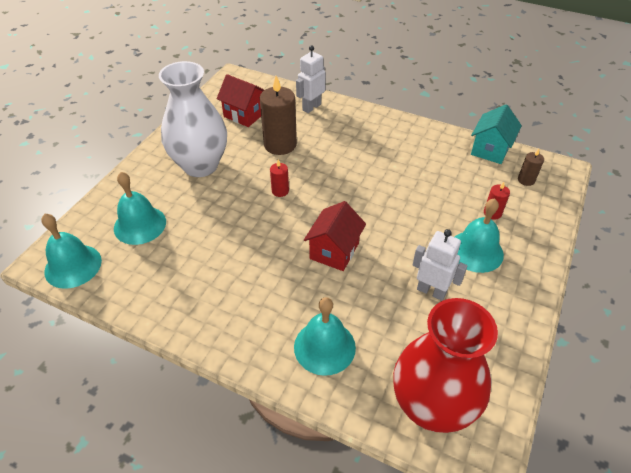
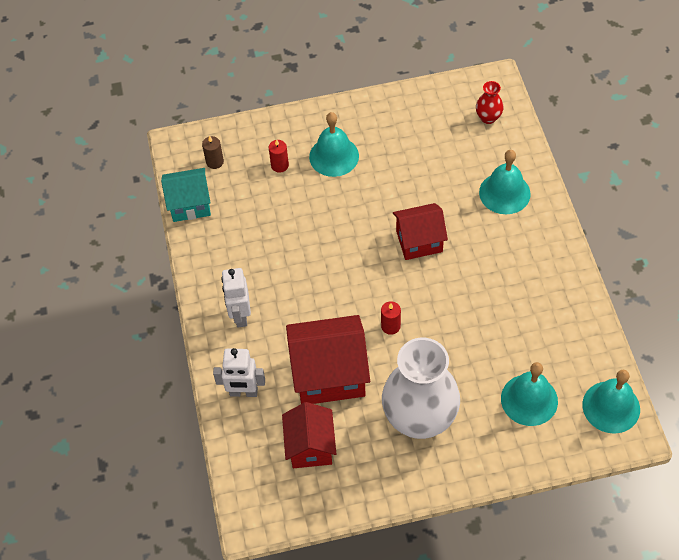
camera: 125 degrees left, 10 degrees up
(280, 144) = (329, 374): brown candle -> red house
(431, 291) = (399, 162): white robot -> white robot (240, 315)
(431, 406) = (488, 118): red vase -> red vase, size x0.42

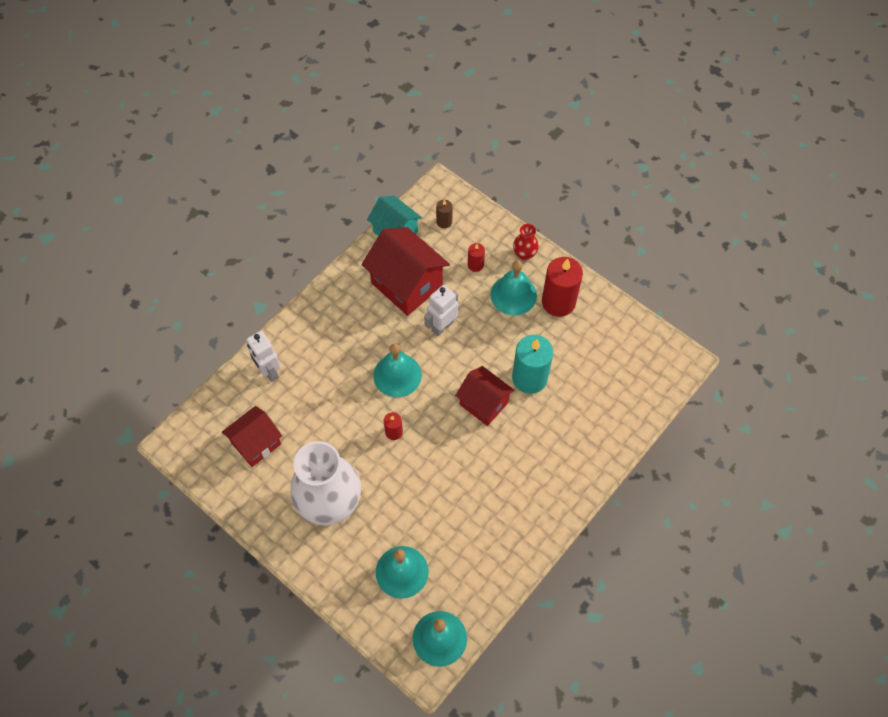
camera: 50 degrees right, 5 degrees up
(240, 315) = (328, 327): white robot -> white robot (442, 326)
(329, 374) = (323, 417): red house -> red house (406, 284)
(369, 129) = (558, 302): none -> red candle
(423, 194) = (529, 378): none -> turquoise candle
(488, 118) = (642, 378): red vase -> red vase (524, 254)
(504, 193) = (578, 436): turquoise bell -> turquoise bell (397, 375)

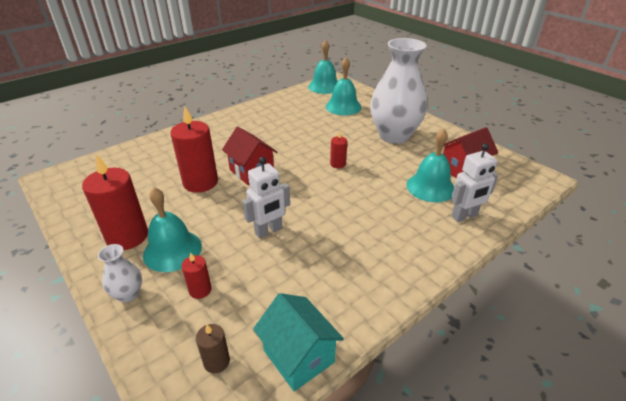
camera: 170 degrees left, 25 degrees down
(269, 371) = (464, 216): white robot -> white robot turned 90 degrees clockwise
(397, 375) = (327, 198): turquoise bell -> turquoise bell (430, 187)
(406, 284) = (298, 279): red house -> none
(524, 254) = (128, 294): red vase -> white vase
(529, 378) = (200, 182): turquoise candle -> red candle

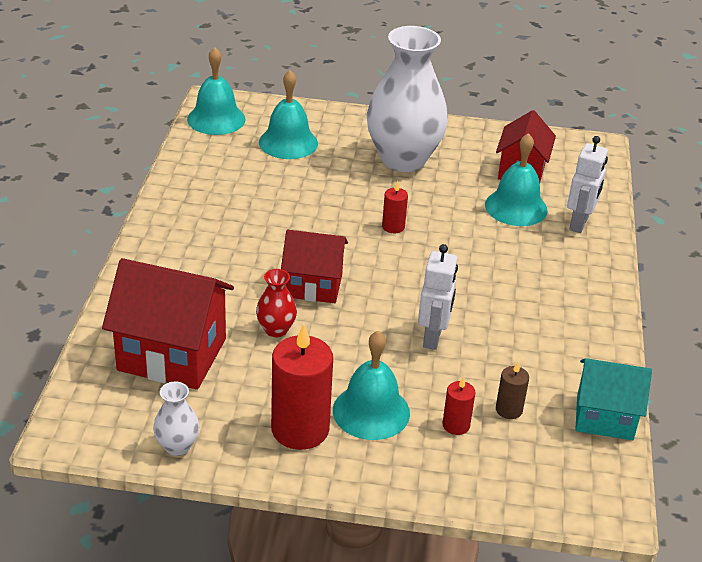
camera: 45 degrees left, 0 degrees up
(128, 294) = (398, 471): white vase -> white vase (177, 446)
(142, 169) = (172, 354): none -> red house
(200, 182) = (276, 330): red candle -> red vase
(216, 361) = (554, 462): brown candle -> brown candle (509, 410)

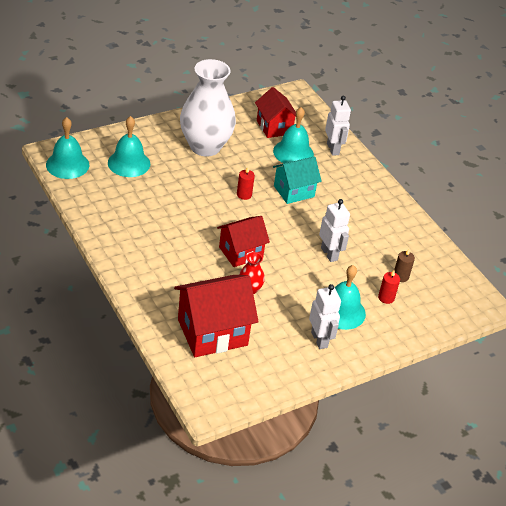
camera: 40 degrees left, 5 degrees up
(177, 446) = (272, 382): white vase -> none
(300, 429) = (319, 339): red candle -> white robot
(604, 417) = (443, 258): turquoise house -> turquoise house (294, 191)

